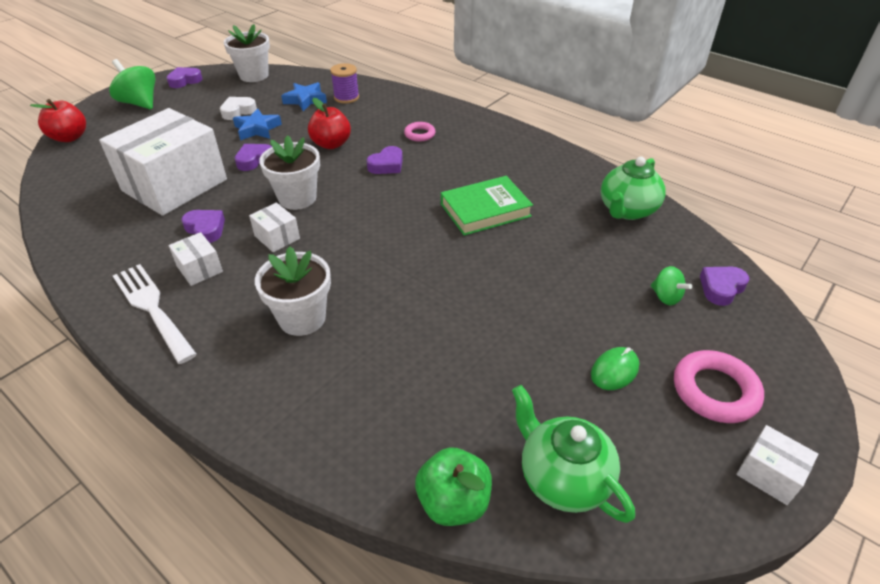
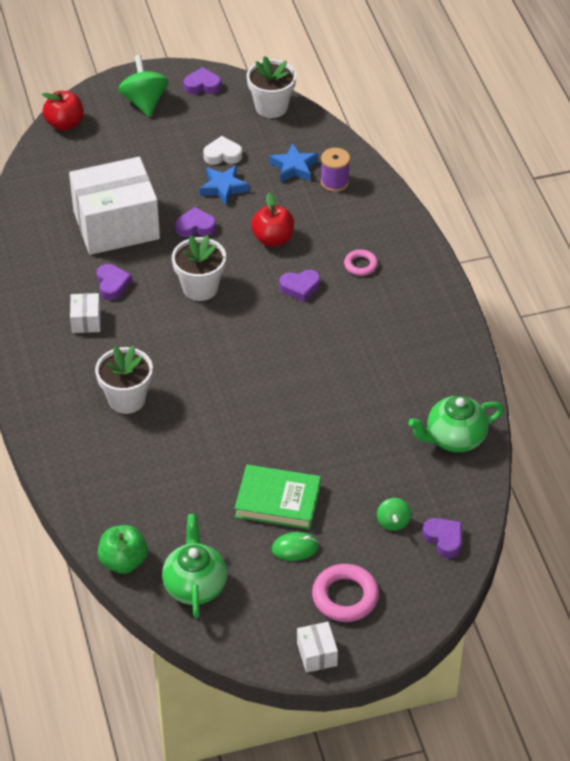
camera: 35 degrees right, 5 degrees up
(152, 308) = (37, 338): white fork -> none
(277, 237) = (158, 320): white box -> none
(485, 210) = (337, 376): green book -> green book (278, 501)
(721, 288) = (444, 539): purple heart -> purple heart turned 60 degrees clockwise

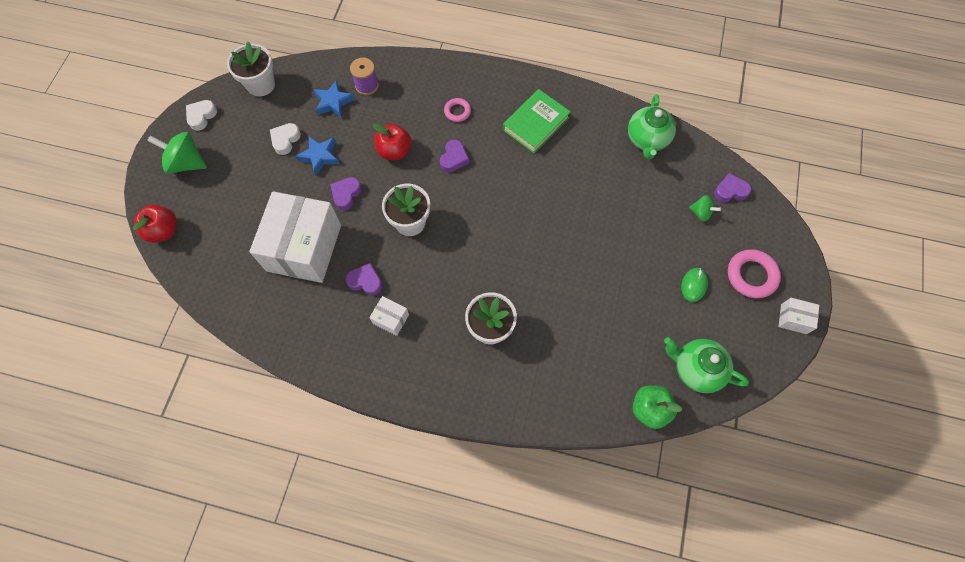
camera: 60 degrees left, 20 degrees up
(202, 85) = (201, 116): purple heart -> white heart
(278, 501) = (645, 274): green book -> green book (535, 124)

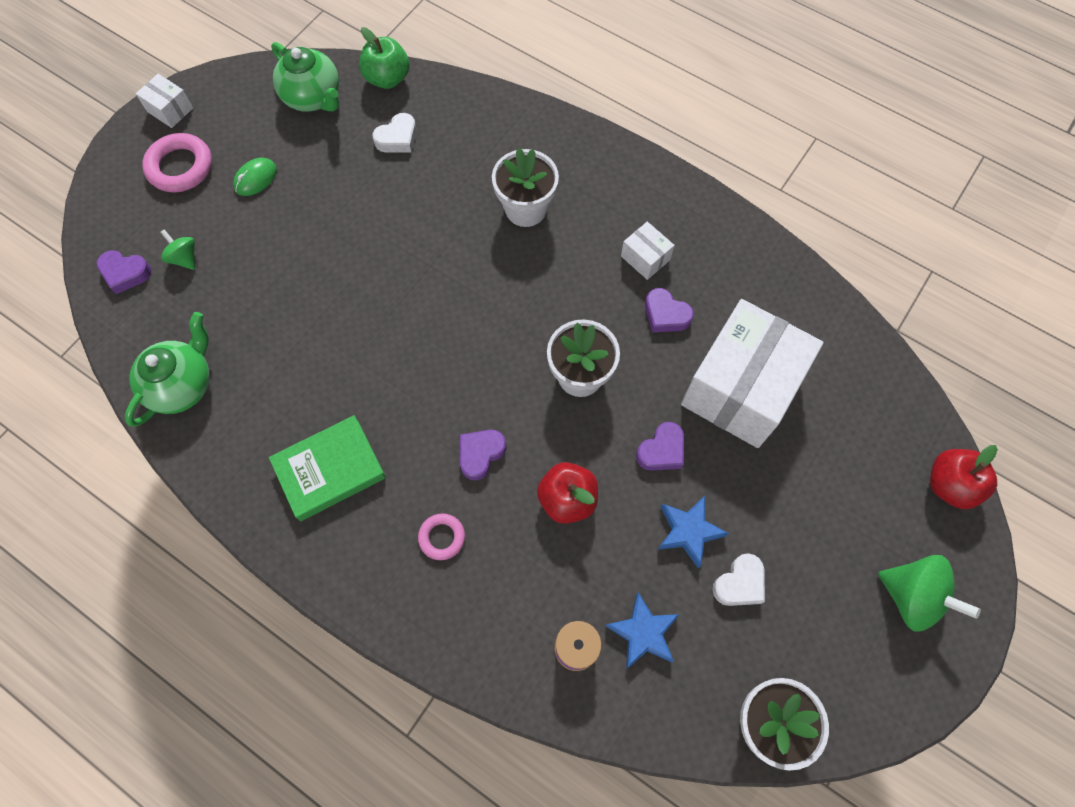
camera: 160 degrees left, 0 degrees up
(201, 116) = (882, 687): white heart -> white heart (397, 138)

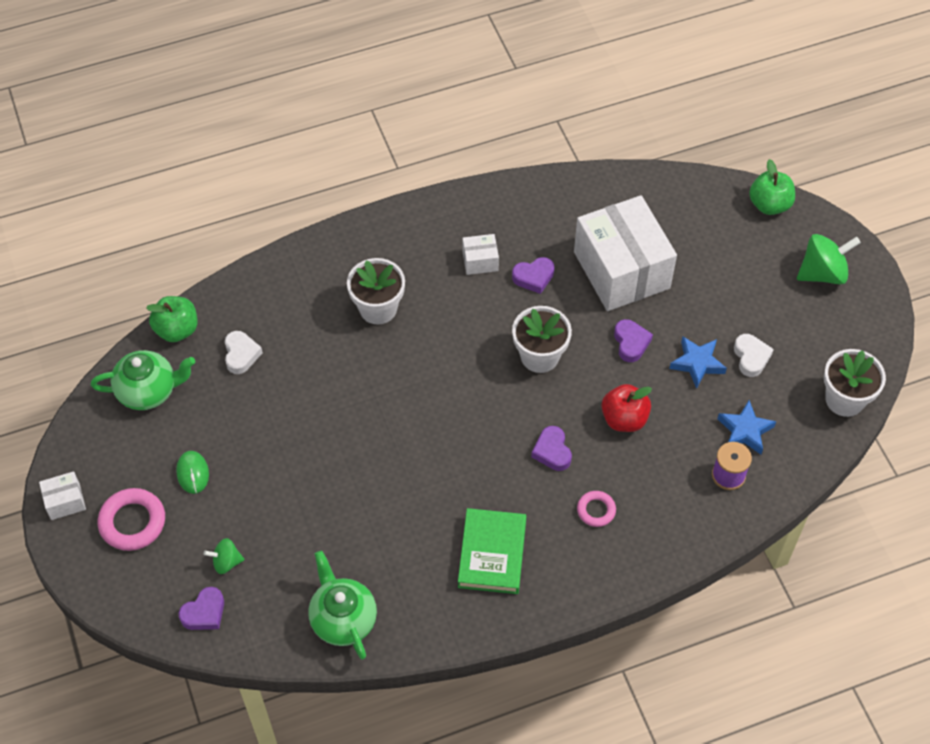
camera: 55 degrees left, 10 degrees down
(949, 485) = (769, 204): red apple -> green apple

